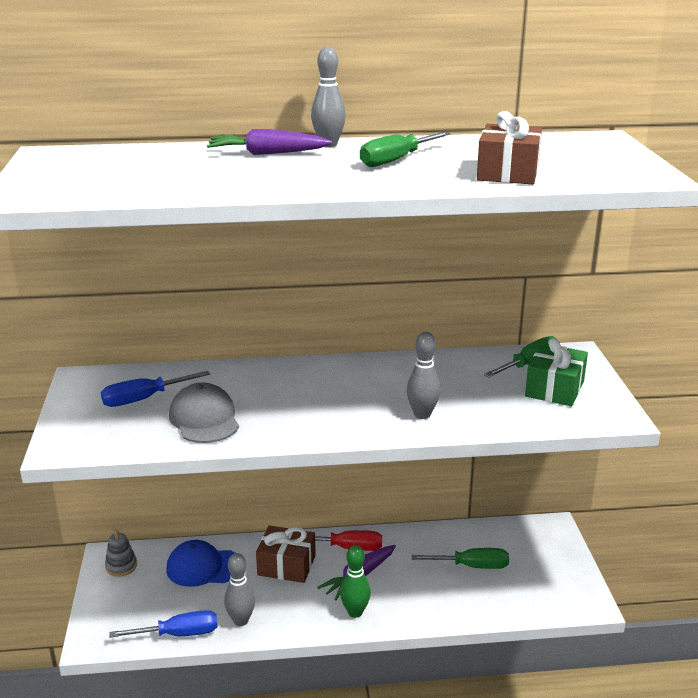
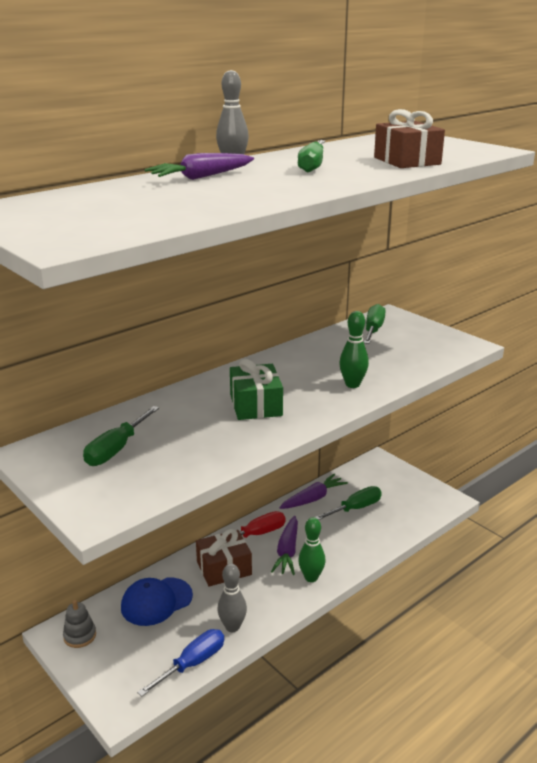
camera: 35 degrees left, 0 degrees up
(144, 399) = (116, 449): blue screwdriver -> green screwdriver
(204, 419) = (194, 445): grey cap -> none
(422, 414) = (352, 384): grey bowling pin -> green bowling pin
(438, 537) = (313, 498): none -> purple carrot
(554, 389) = (410, 340): green gift -> green gift (255, 405)

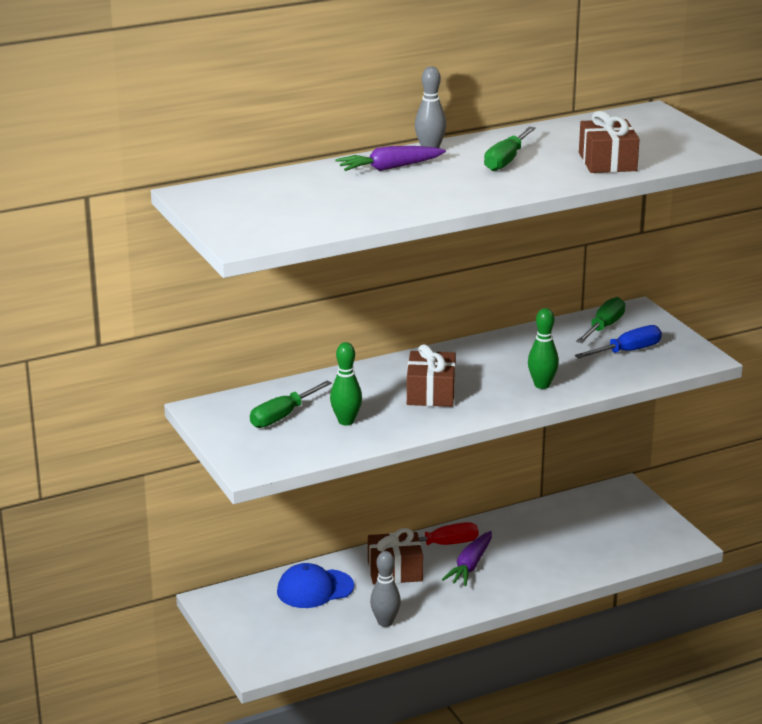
camera: 15 degrees right, 0 degrees up
(80, 636) = (231, 605): grey stacking toy -> none
(192, 663) = (335, 645): blue screwdriver -> blue screwdriver (627, 351)
(255, 405) = (431, 393): green gift -> brown gift
(311, 577) = (485, 593): green bowling pin -> green bowling pin (346, 421)
(313, 498) = (523, 518): purple carrot -> none
(355, 508) = (568, 536): green screwdriver -> none

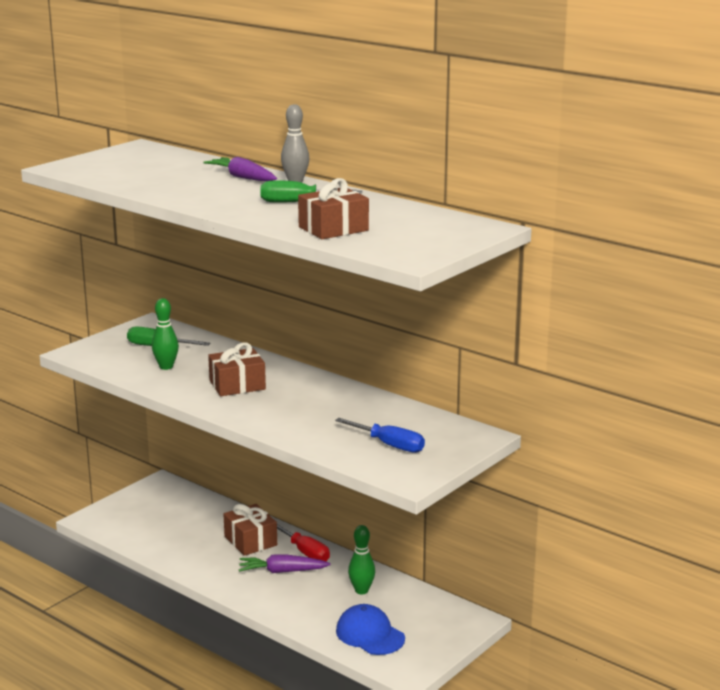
camera: 65 degrees right, 5 degrees down
(315, 589) = (202, 515): blue cap -> blue cap (370, 634)
(385, 622) = (175, 553): grey bowling pin -> none
(542, 385) = (288, 421): green bowling pin -> green bowling pin (361, 590)
(604, 327) = (429, 427): green screwdriver -> none

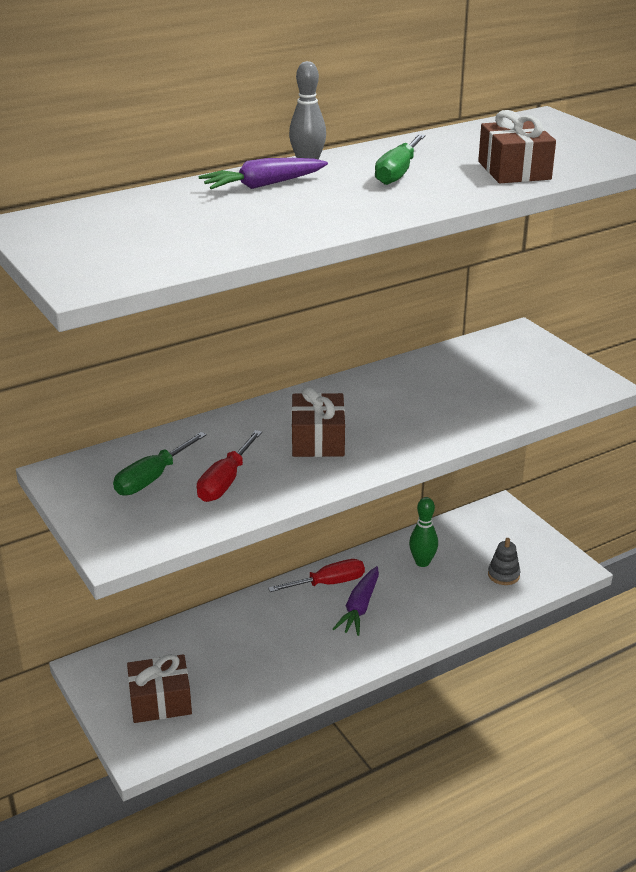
camera: 70 degrees left, 10 degrees up
(166, 367) = (225, 481): green bowling pin -> red screwdriver
(250, 541) = (281, 618): brown gift -> brown gift (160, 701)
(370, 634) = (503, 575): blue cap -> grey stacking toy
(389, 445) = (521, 380): blue screwdriver -> none

